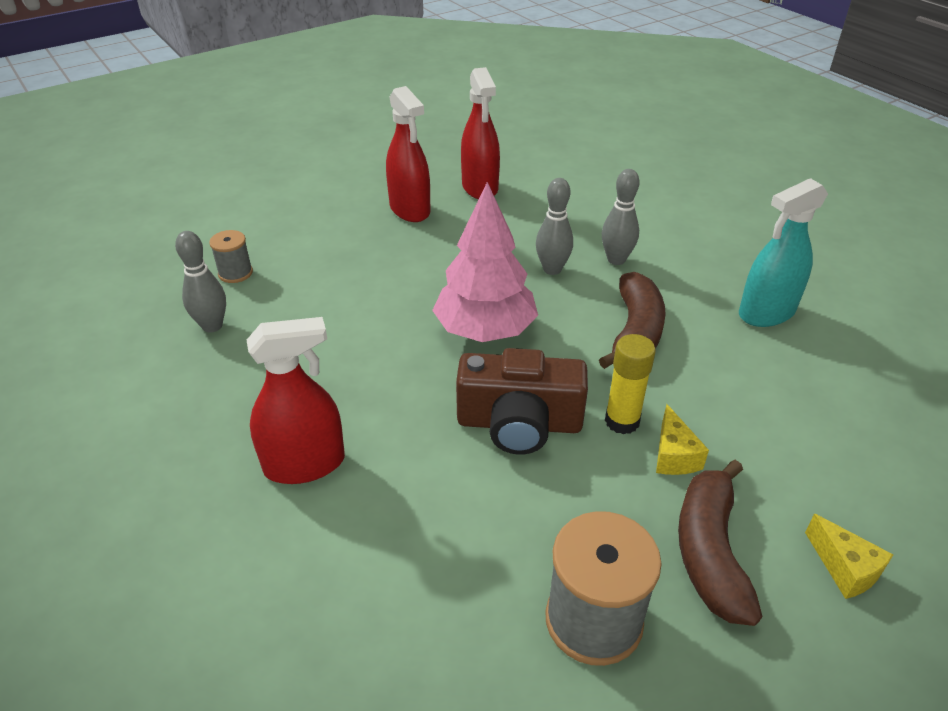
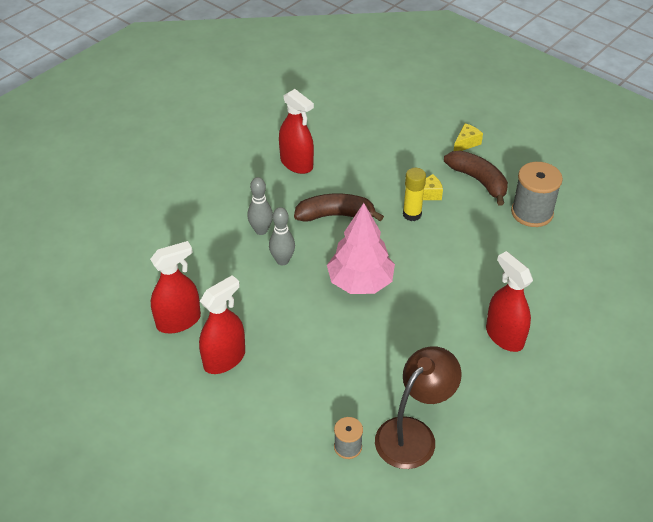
camera: 105 degrees left, 5 degrees up
(212, 326) = (413, 434): grey bowling pin -> brown lamp
(519, 423) = (432, 253): brown camera -> none
(710, 551) = (478, 181): brown banana -> brown banana turned 120 degrees counterclockwise
(766, 313) = (296, 163): turquoise spray bottle -> red spray bottle

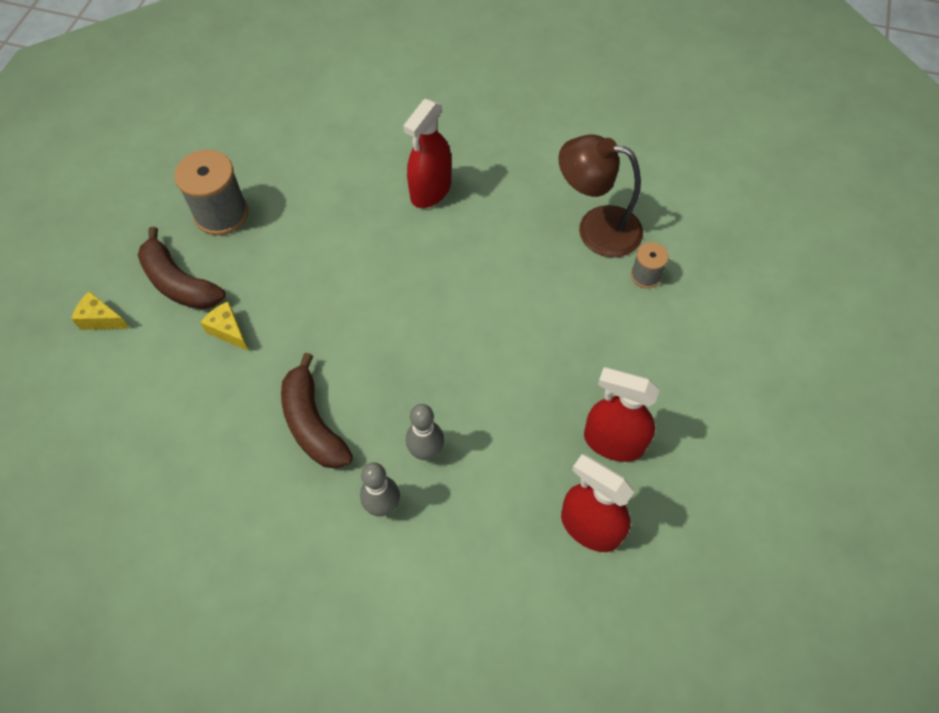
camera: 115 degrees left, 15 degrees up
(296, 163) = (220, 524): red spray bottle -> none
(360, 282) = (421, 348): pink tree -> none
(412, 214) = (275, 335): yellow glue stick -> none
(478, 181) = (179, 283): brown banana -> brown banana turned 75 degrees counterclockwise

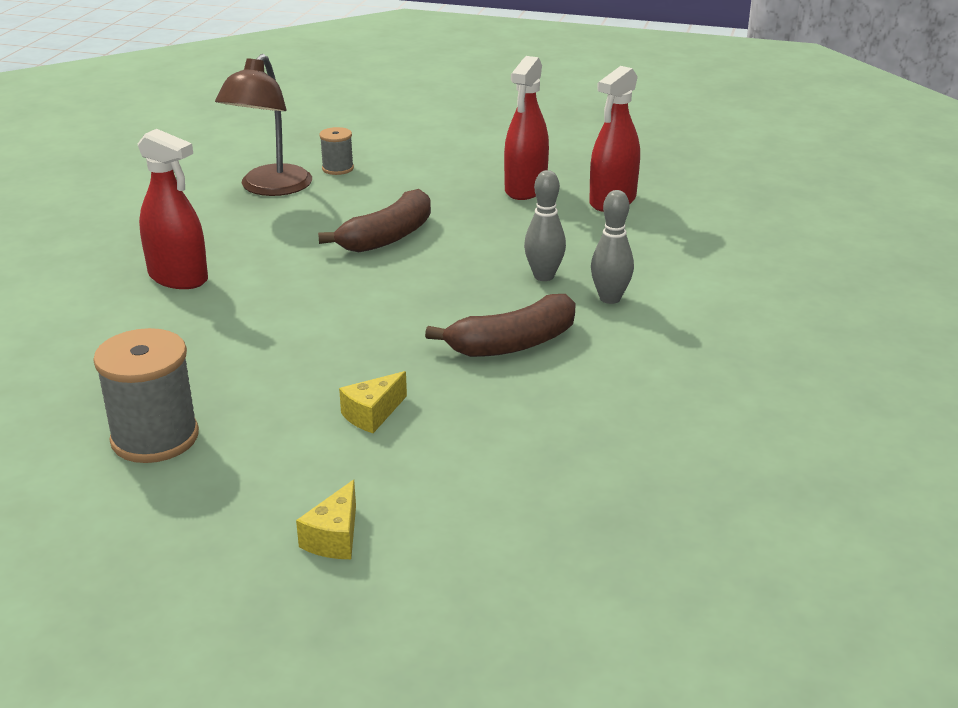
camera: 90 degrees left, 30 degrees down
(179, 283) = (279, 465): brown banana -> brown banana (388, 237)

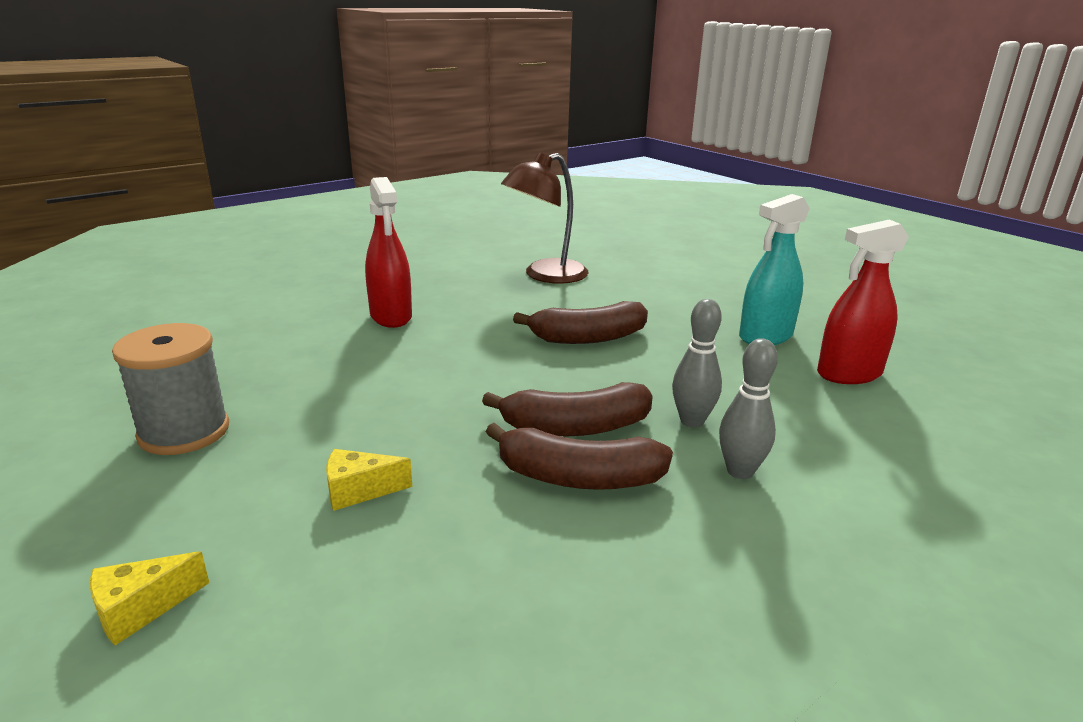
camera: 35 degrees right, 5 degrees down
(338, 168) = (616, 276): grey spool -> none
(468, 311) = (575, 427): none -> brown banana
(525, 189) = (765, 336): red spray bottle -> turquoise spray bottle

